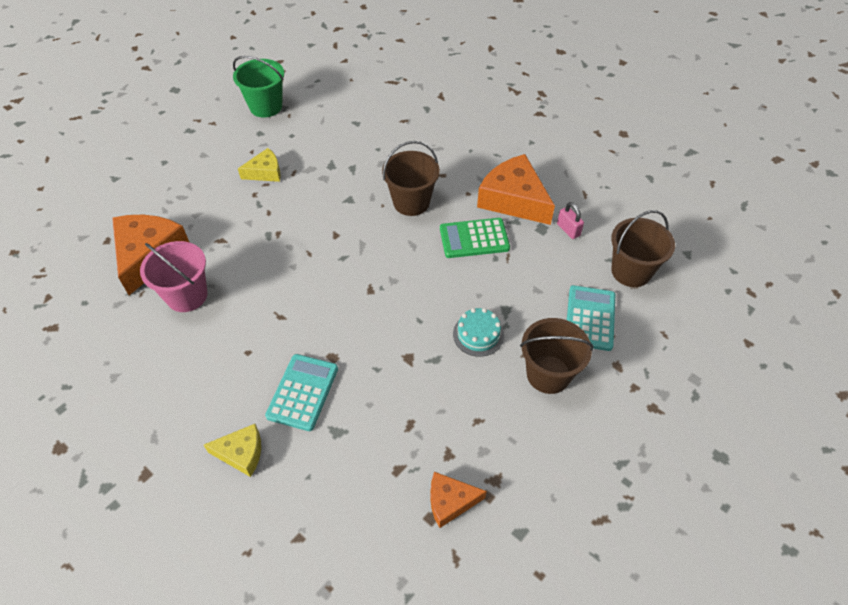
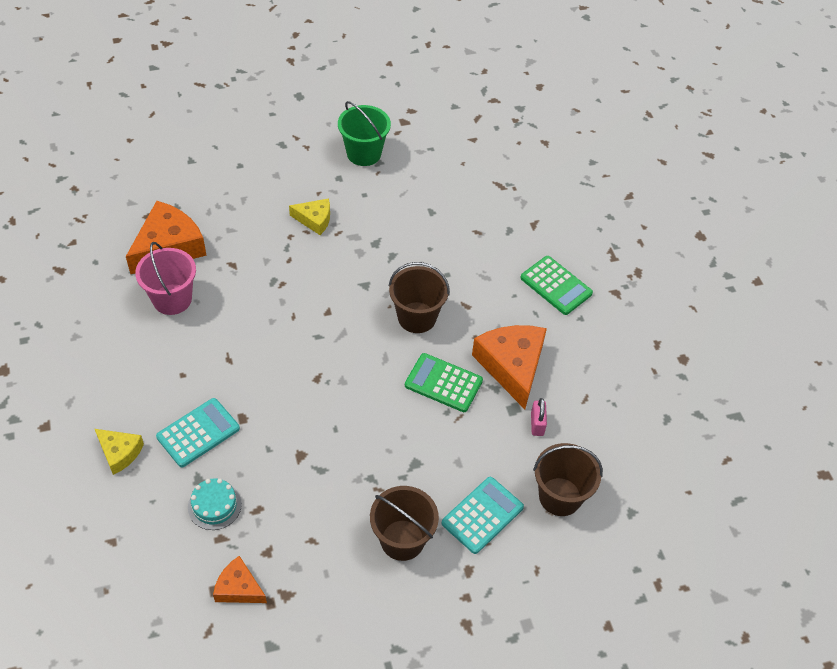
camera: 30 degrees right, 0 degrees up
(478, 334) = (373, 470): turquoise cake -> turquoise cake (214, 505)
(494, 129) = (556, 286): none -> green calculator

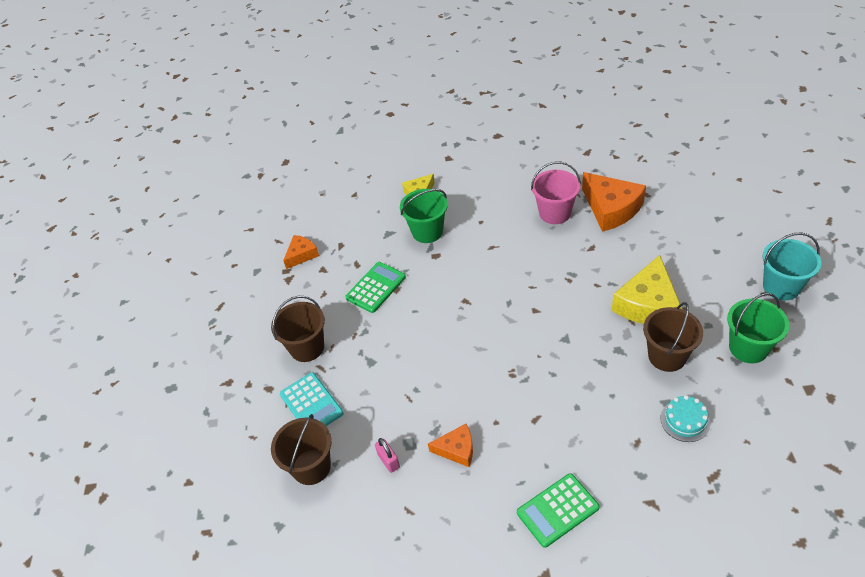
camera: 110 degrees right, 5 degrees down
(198, 433) = (427, 232): turquoise calculator -> green bucket
(214, 505) = (366, 242): turquoise cake -> turquoise cake (685, 420)
(288, 125) = (781, 286): none -> turquoise bucket
(314, 220) = (648, 304): yellow cheese -> yellow cheese, size x1.83
(417, 317) = (523, 376): brown bucket -> brown bucket (667, 356)
(443, 383) = (446, 390): green calculator -> green calculator (376, 287)
(512, 366) = (457, 449): orange cheese -> orange cheese, size x0.55
(537, 424) = (388, 461): pink padlock -> pink padlock turned 45 degrees clockwise

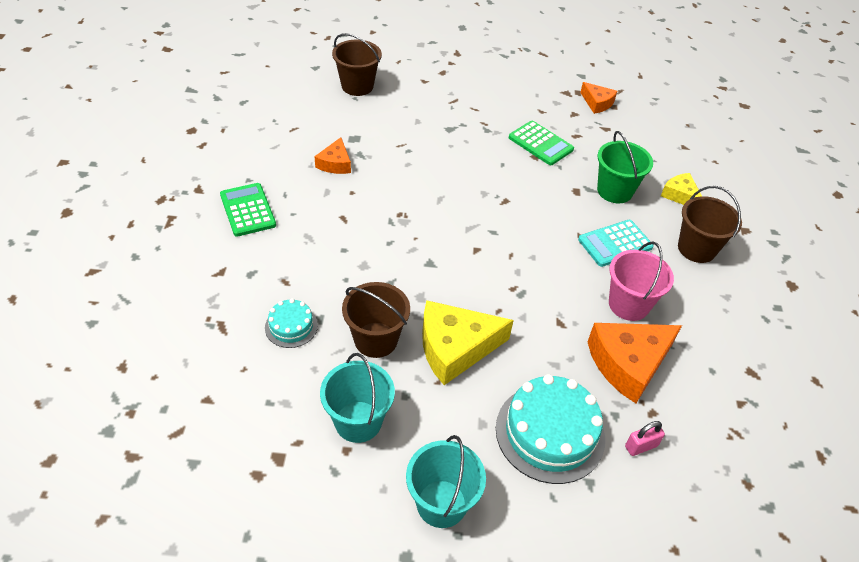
camera: 90 degrees right, 0 degrees up
(307, 347) = (479, 95): brown bucket -> brown bucket (696, 249)
(311, 404) = (417, 92): turquoise calculator -> turquoise calculator (615, 243)
(388, 461) = (343, 125): pink padlock -> pink padlock (641, 446)
(648, 304) = (455, 348): yellow cheese -> yellow cheese turned 45 degrees counterclockwise
(692, 241) = (550, 433): none -> turquoise cake
(748, 348) = (358, 421): green bucket -> turquoise bucket

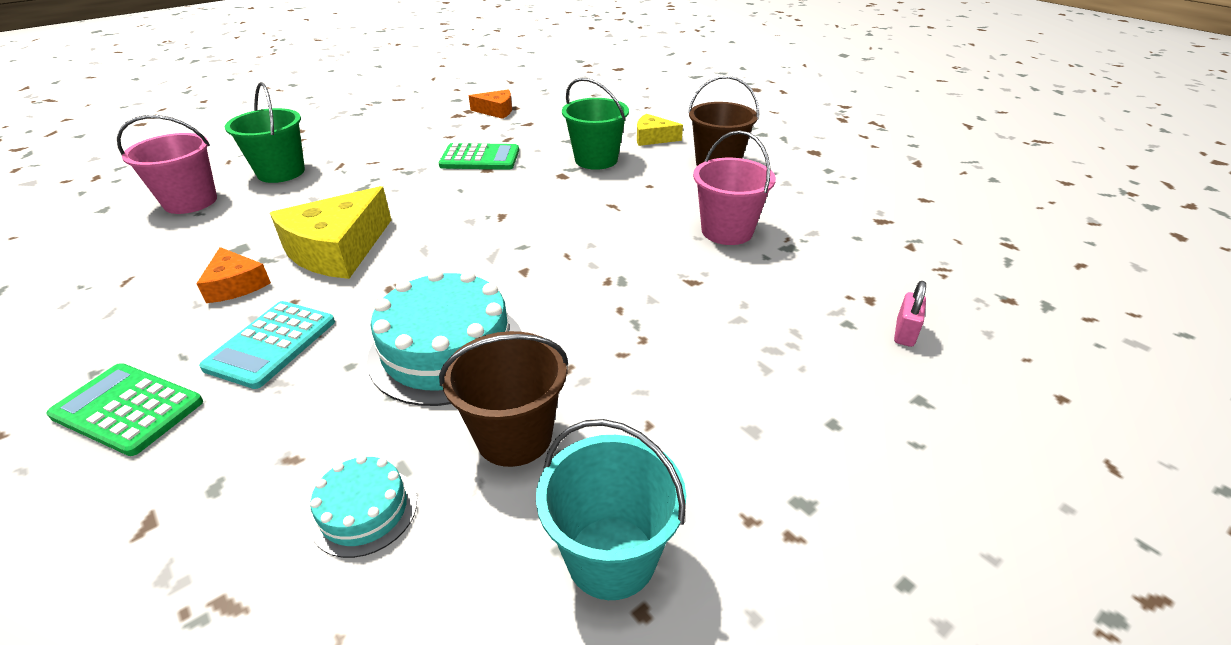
camera: 40 degrees left, 10 degrees down
(357, 86) = (190, 202): brown bucket -> pink bucket
(418, 88) = (281, 172): none -> green bucket
(441, 503) = (838, 563): turquoise bucket -> none
(455, 348) = (621, 375): yellow cheese -> yellow cheese (337, 249)
(550, 433) = (823, 384): turquoise cake -> turquoise cake (447, 350)
(615, 243) = (650, 195): turquoise calculator -> turquoise calculator (271, 344)
(628, 363) = (794, 275): orange cheese -> none

